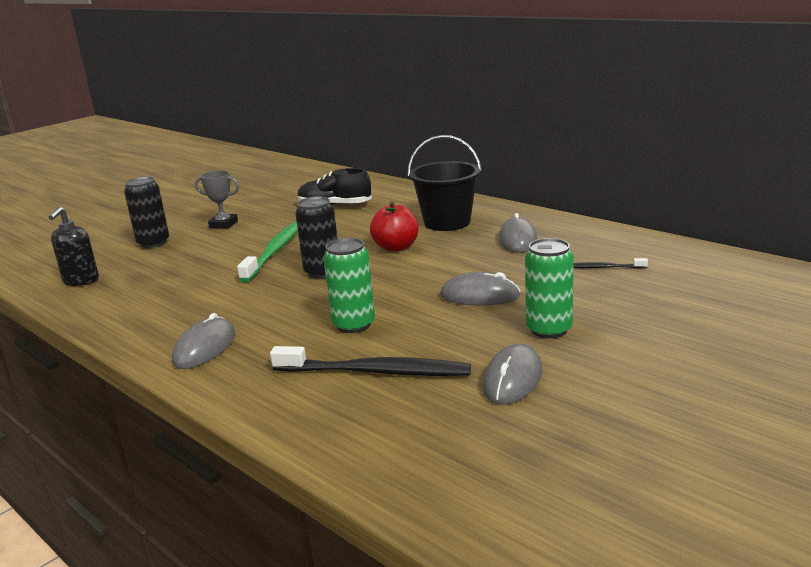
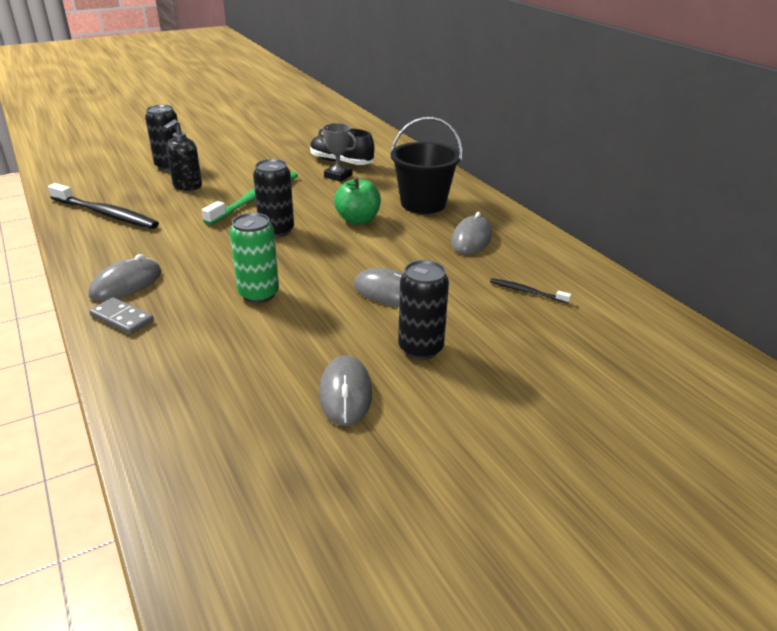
camera: 15 degrees right, 10 degrees up
(81, 281) = (89, 191): black soap dispenser -> black soap dispenser (187, 186)
(223, 224) = (237, 160): grey trophy -> grey trophy (338, 176)
(229, 376) = (122, 318): none -> grey domino
(376, 372) = (238, 349): black toothbrush -> black toothbrush (106, 214)
(396, 247) = (358, 220): red apple -> green apple
(512, 379) = (345, 394): grey mouse -> grey mouse turned 45 degrees counterclockwise
(549, 329) = (420, 348): green can -> black can

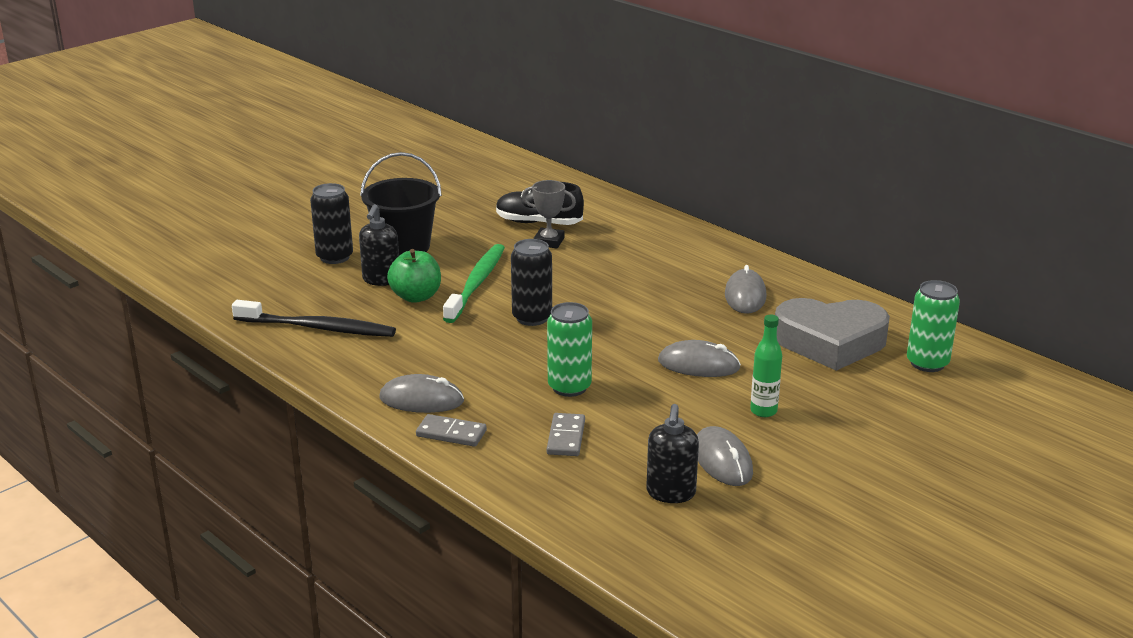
camera: 15 degrees left, 5 degrees down
(126, 284) = (421, 400): grey mouse -> grey mouse turned 75 degrees clockwise
(216, 340) = (566, 437): none -> grey domino
(268, 420) = (670, 493): none -> black soap dispenser
(358, 220) = (611, 292): green apple -> green apple (416, 297)
(420, 348) = (763, 411): black can -> green bottle
(423, 203) = (669, 262): black bucket -> black bucket (404, 247)
(526, 291) = (830, 342): black toothbrush -> grey heart
(614, 328) = (927, 363): none -> green can

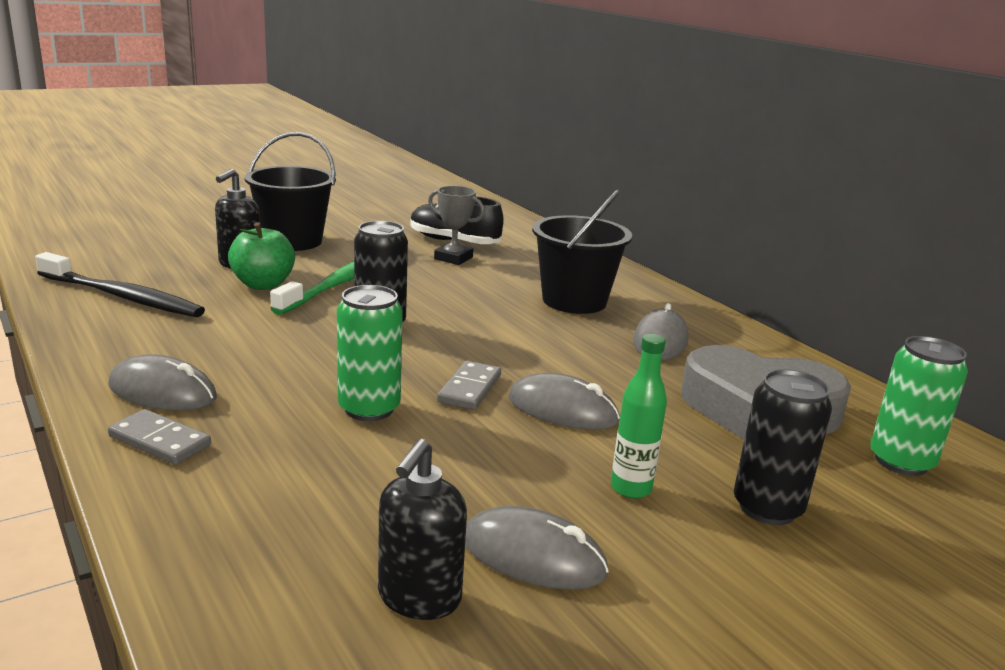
camera: 10 degrees right, 5 degrees down
(334, 257) = (211, 239): black can -> black can (767, 508)
(566, 437) = (314, 475): grey domino -> grey domino (469, 389)
(666, 269) = (574, 301): none -> black bucket
(722, 461) = (533, 556): grey mouse -> grey mouse turned 60 degrees counterclockwise

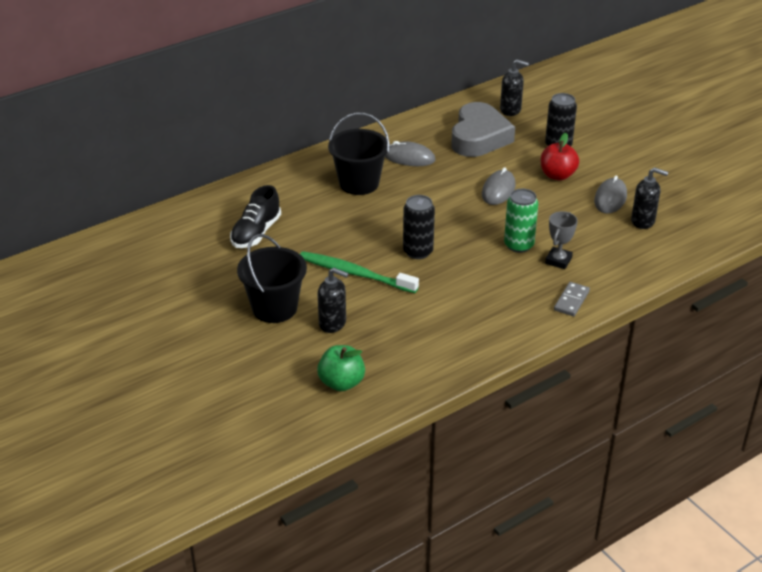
camera: 90 degrees left, 15 degrees up
(123, 297) = (408, 360): black toothbrush -> none
(162, 392) = (526, 312): grey mouse -> none
(263, 284) = (368, 306): green apple -> green apple (341, 383)
(453, 258) = (293, 231): grey trophy -> grey trophy (558, 260)
(469, 389) = (487, 217): grey domino -> none
(631, 488) = (557, 175): green bottle -> red apple
(901, 461) = (510, 110): green can -> black soap dispenser

